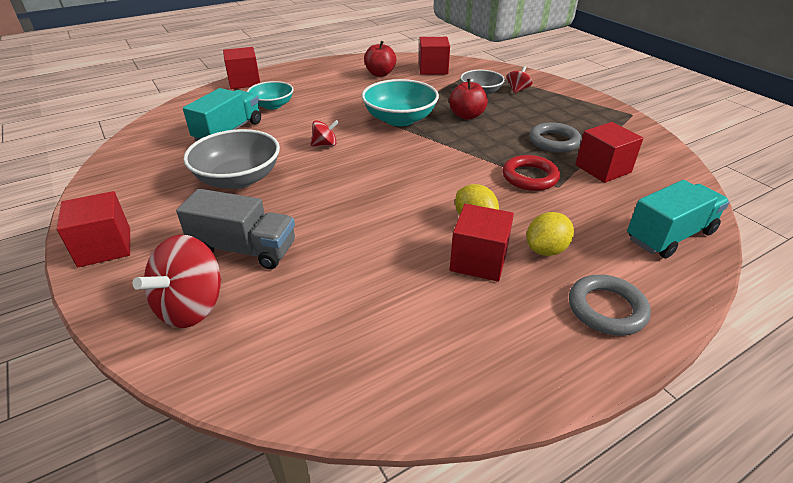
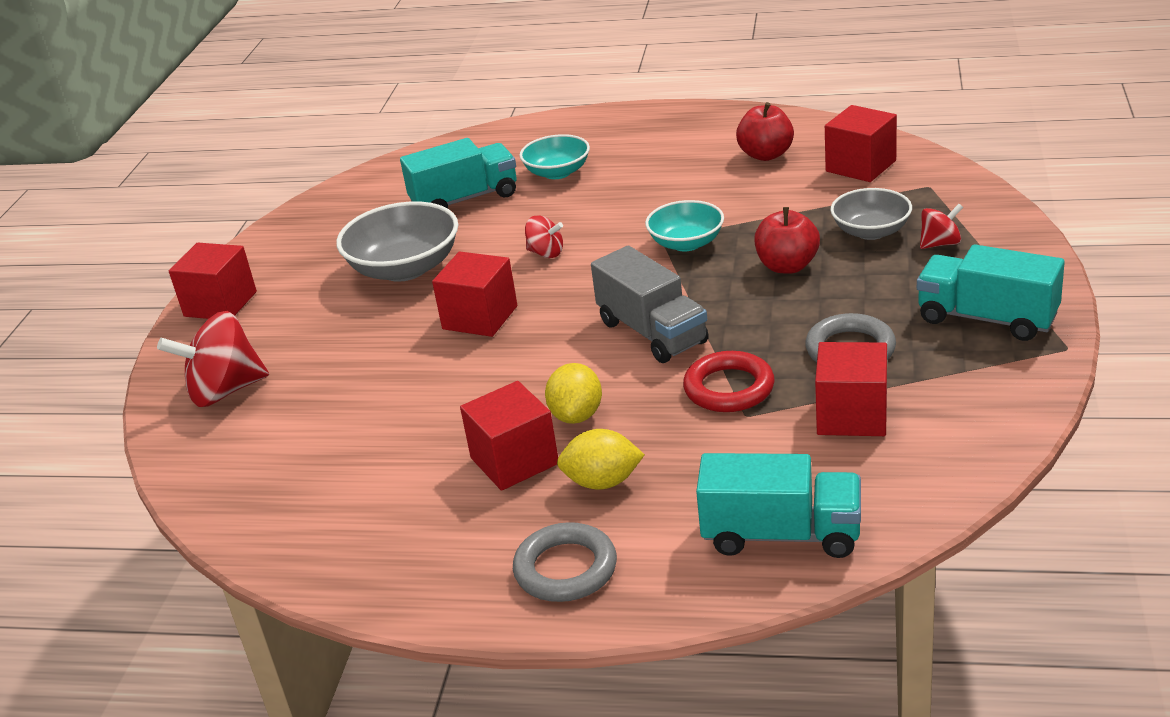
camera: 45 degrees right, 5 degrees down
(244, 82) = (569, 123): red cube -> red cube (480, 317)
(244, 249) = (322, 353): grey truck -> grey truck (652, 332)
(400, 119) = (686, 243): turquoise bowl -> turquoise bowl, size x0.63
(585, 112) = (987, 318): none -> turquoise truck

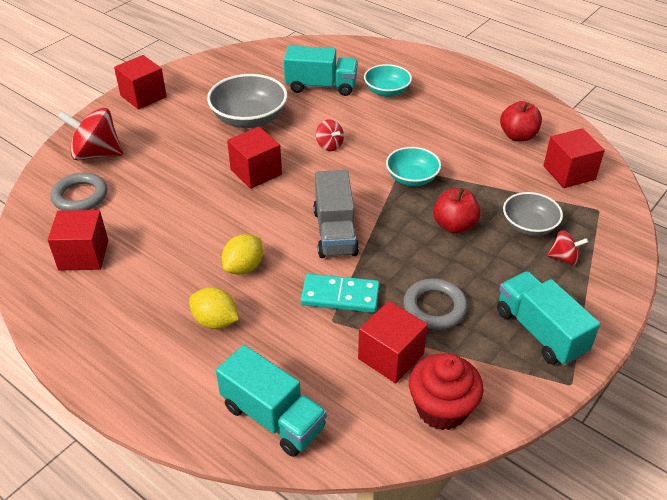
camera: 25 degrees right, 10 degrees up
(514, 461) = (186, 279): red cube -> red cube (83, 255)
(566, 569) = (145, 368): grey ring -> grey ring (80, 196)
(729, 388) = (340, 296): red ring -> turquoise domino
(960, 433) = (441, 408): none -> red cupcake

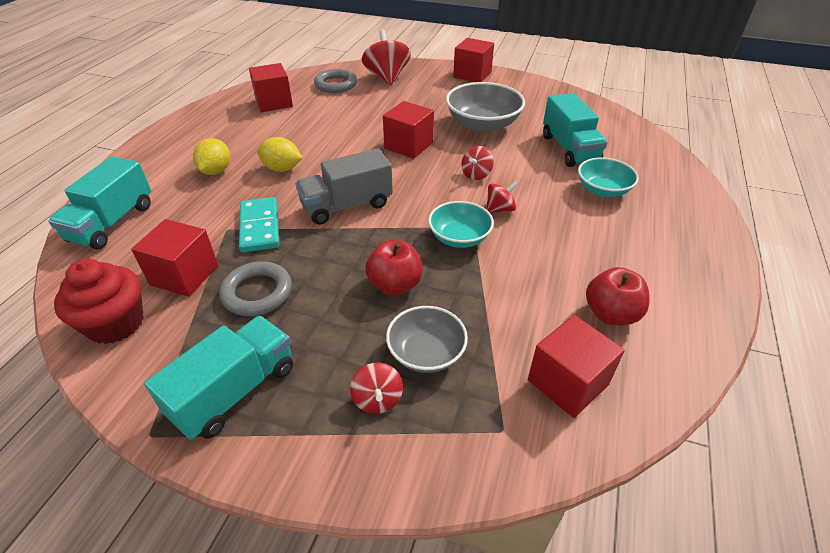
camera: 70 degrees right, 0 degrees up
(385, 147) = (500, 209): none -> red spinning top

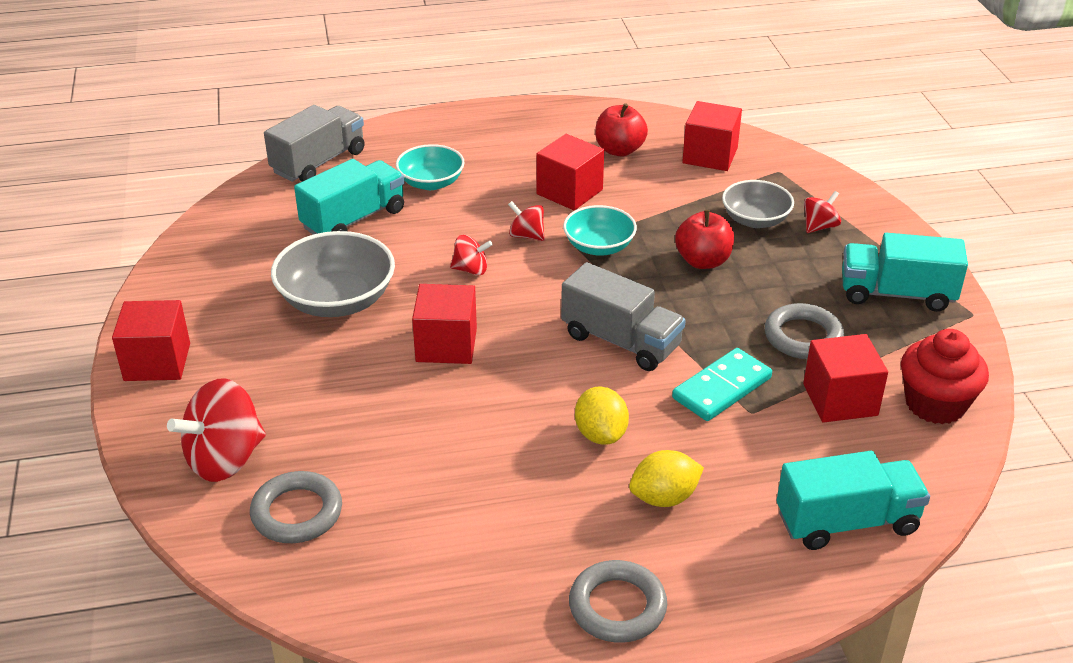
camera: 120 degrees left, 5 degrees down
(182, 136) = (617, 606): none -> grey ring
(274, 102) = (422, 559): red cube -> red cube (569, 192)
(656, 153) = (318, 162): none -> grey truck

